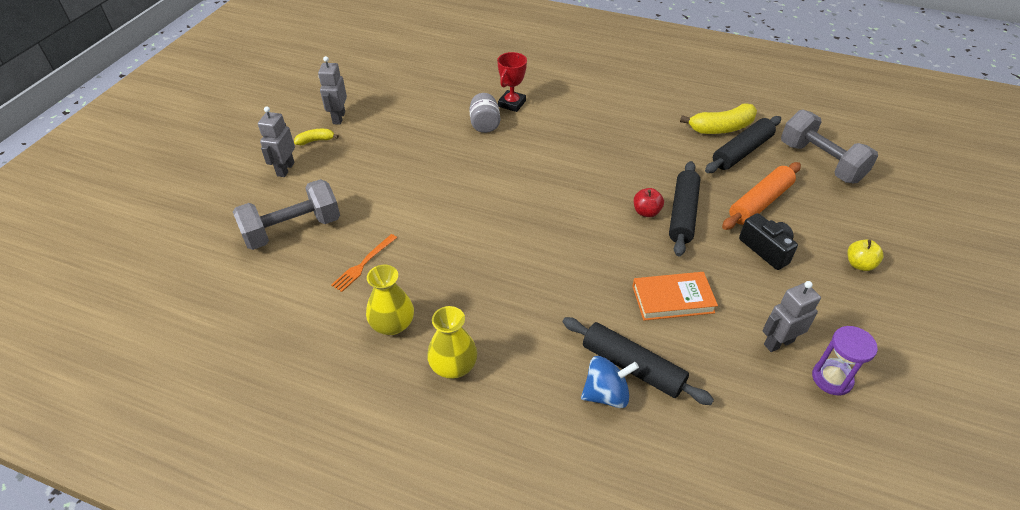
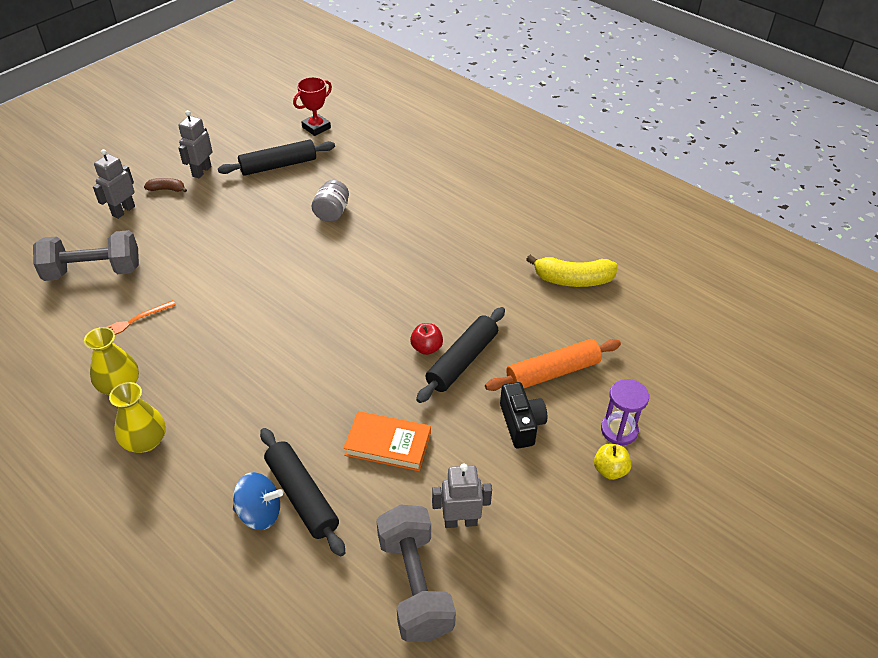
camera: 20 degrees right, 0 degrees up
(315, 140) = (167, 189): yellow banana -> brown banana
(512, 104) = (373, 197): red trophy -> red trophy (316, 127)
(741, 151) = (575, 311): black rolling pin -> black rolling pin (278, 165)
(820, 162) = (655, 347): grey dumbbell -> grey dumbbell (415, 585)
(832, 378) = (487, 575): purple hourglass -> purple hourglass (619, 430)

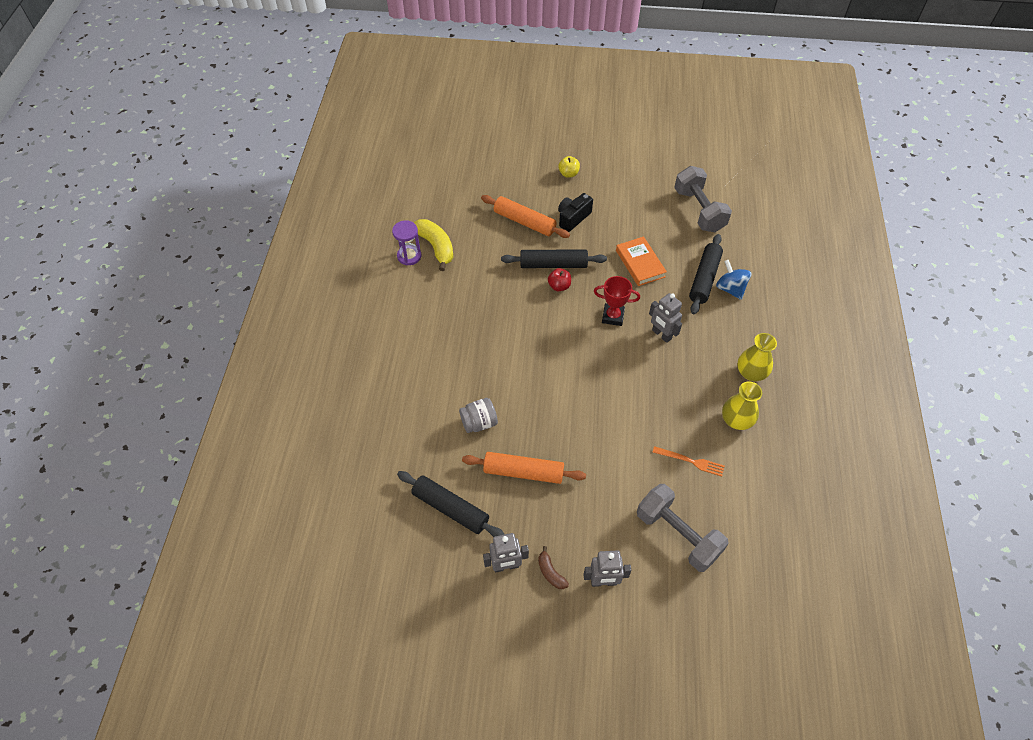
camera: 125 degrees left, 10 degrees up
(258, 215) = (523, 472): none -> orange rolling pin
(316, 127) = (371, 522): red trophy -> red trophy (613, 316)
(415, 585) = (699, 210): grey dumbbell -> grey dumbbell turned 60 degrees counterclockwise
(460, 521) = (652, 212): grey robot -> grey robot (661, 334)
(619, 430) = (540, 180): purple hourglass -> purple hourglass (409, 256)

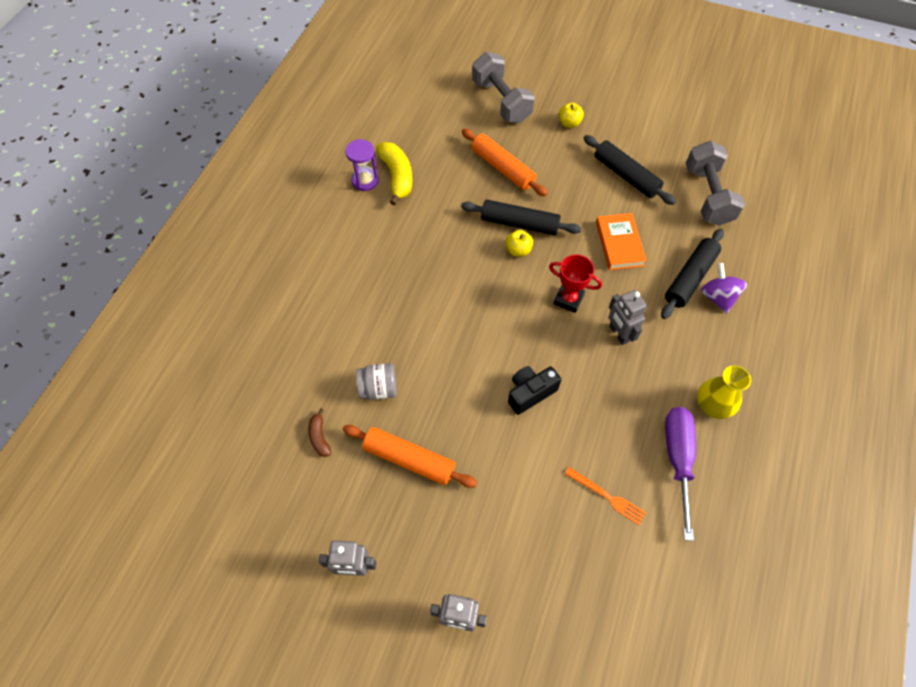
camera: 15 degrees right, 5 degrees up
(450, 508) = (314, 481): black rolling pin -> black rolling pin (625, 176)
(551, 572) = (401, 589): brown banana -> brown banana (320, 437)
(559, 286) = (518, 250): red apple -> yellow apple
(573, 218) = (558, 175): black camera -> black camera (530, 393)
(677, 534) = (564, 584): grey dumbbell -> grey dumbbell (501, 101)
(730, 289) = (717, 297): blue spinning top -> purple spinning top
(736, 420) = (677, 459): yellow vase -> purple screwdriver

